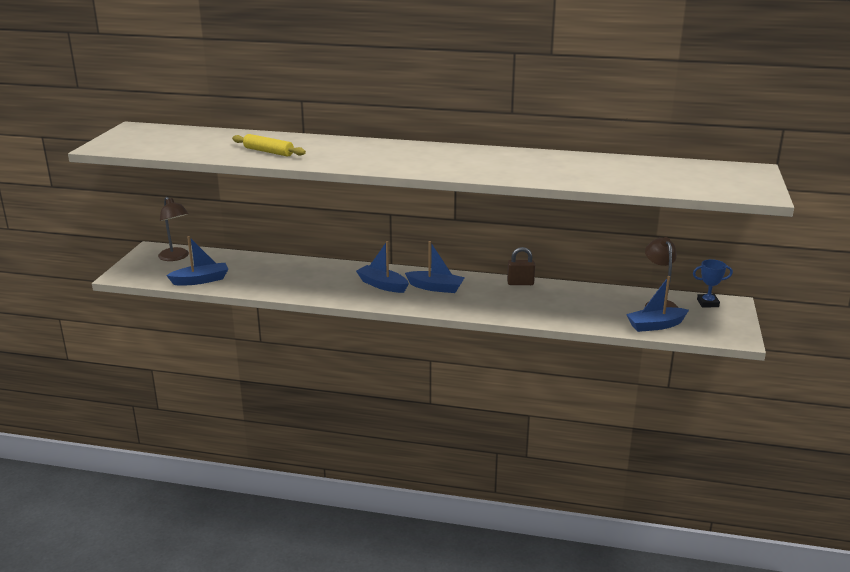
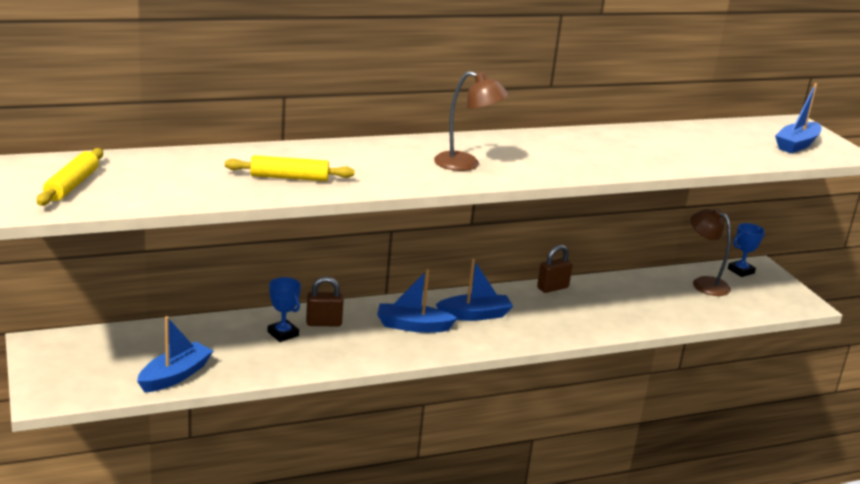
camera: 35 degrees left, 0 degrees up
(139, 139) = (72, 185): none -> yellow rolling pin
(176, 257) = (93, 348): brown lamp -> brown lamp (466, 164)
(292, 272) = (283, 334): none -> blue trophy
(326, 271) = (323, 323): none -> brown padlock
(656, 325) = (729, 308): blue boat -> blue boat (797, 145)

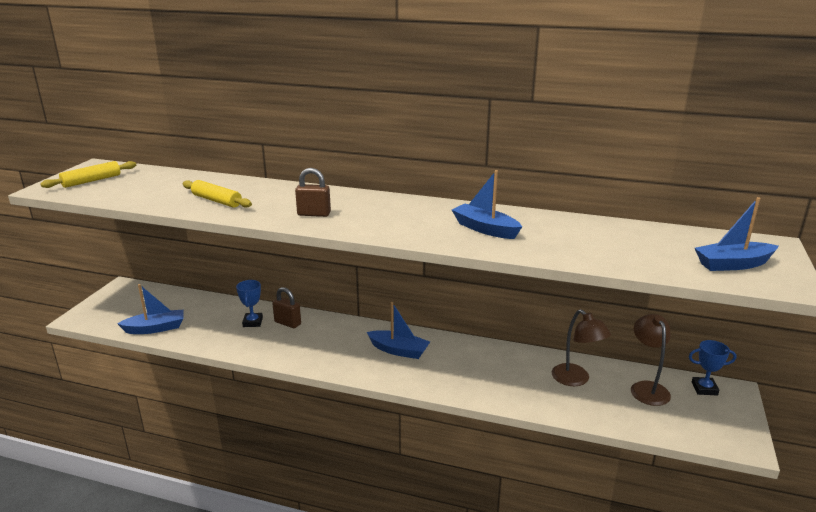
camera: 40 degrees right, 0 degrees up
(413, 326) = (342, 344): blue boat -> blue boat (485, 229)
(466, 164) = (357, 216): brown lamp -> brown lamp (576, 380)
(552, 288) = (492, 349): brown padlock -> brown padlock (314, 214)

